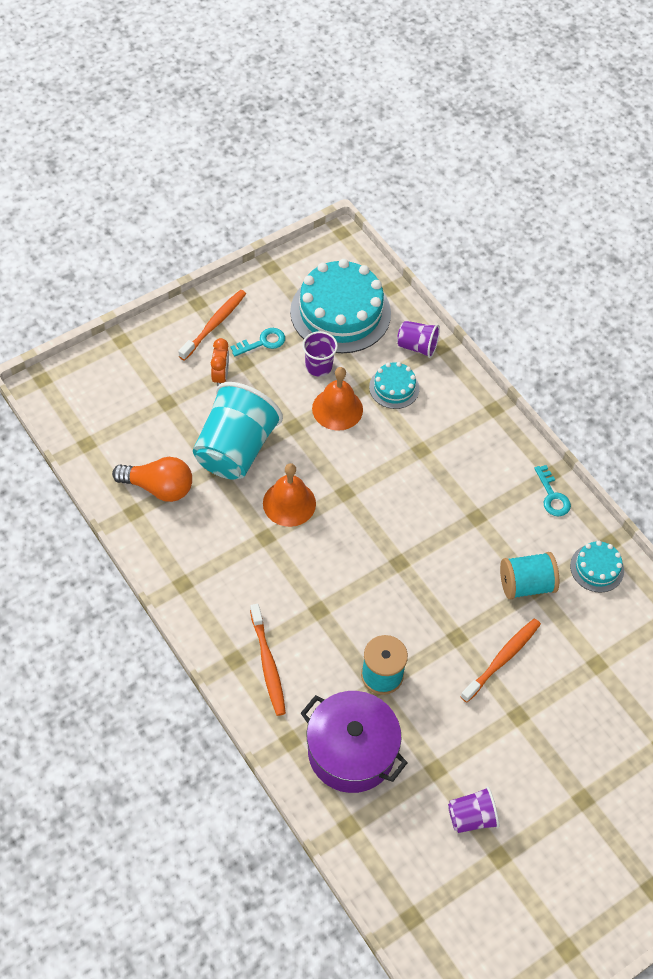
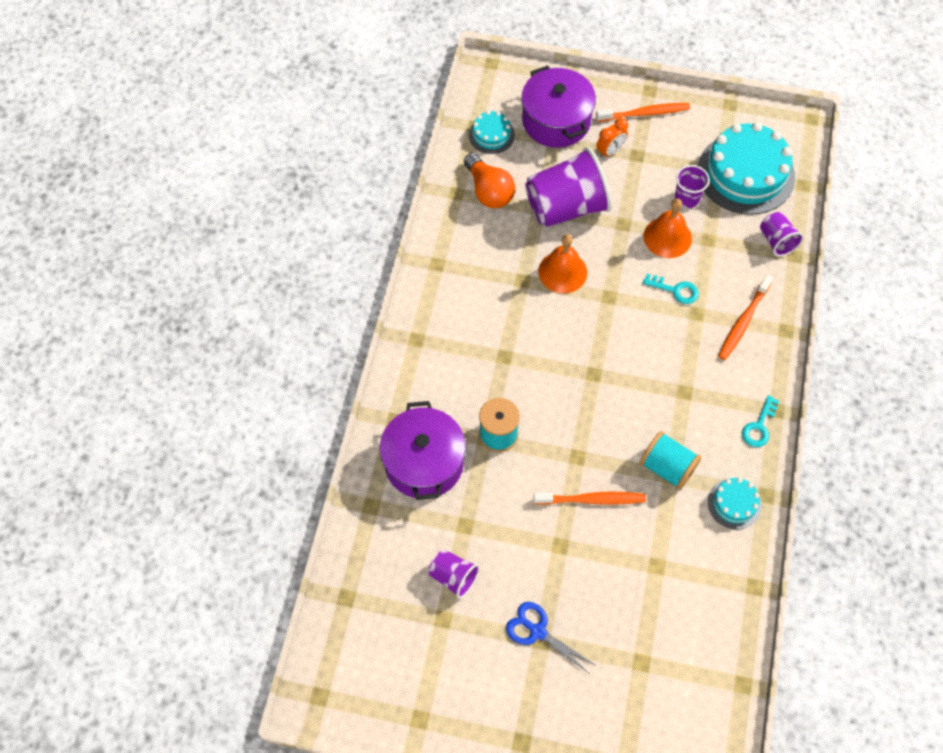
camera: 50 degrees right, 5 degrees up
(150, 385) = (556, 121): none -> purple pot
(235, 449) = (566, 207): turquoise cup -> purple cup
(262, 342) = (665, 151): turquoise key -> turquoise key (675, 290)
(268, 664) = (433, 360): orange toothbrush -> orange toothbrush (743, 321)
(394, 388) = (726, 256): turquoise cake -> turquoise cake (491, 135)
(573, 795) = (537, 631): none -> blue scissors

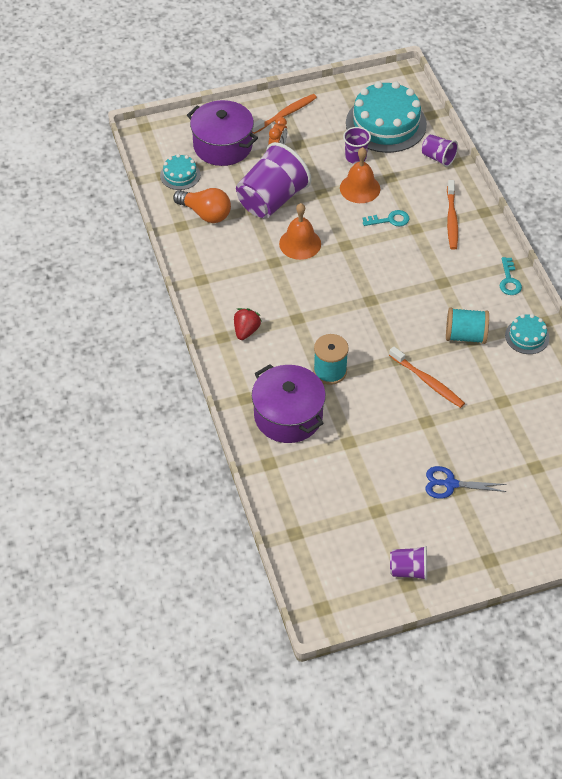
camera: 30 degrees left, 10 degrees down
(444, 345) = (246, 331): none -> red strawberry
(453, 577) = (364, 479): purple cup -> purple cup (408, 570)
(591, 500) = (427, 381): orange toothbrush -> orange toothbrush turned 75 degrees clockwise

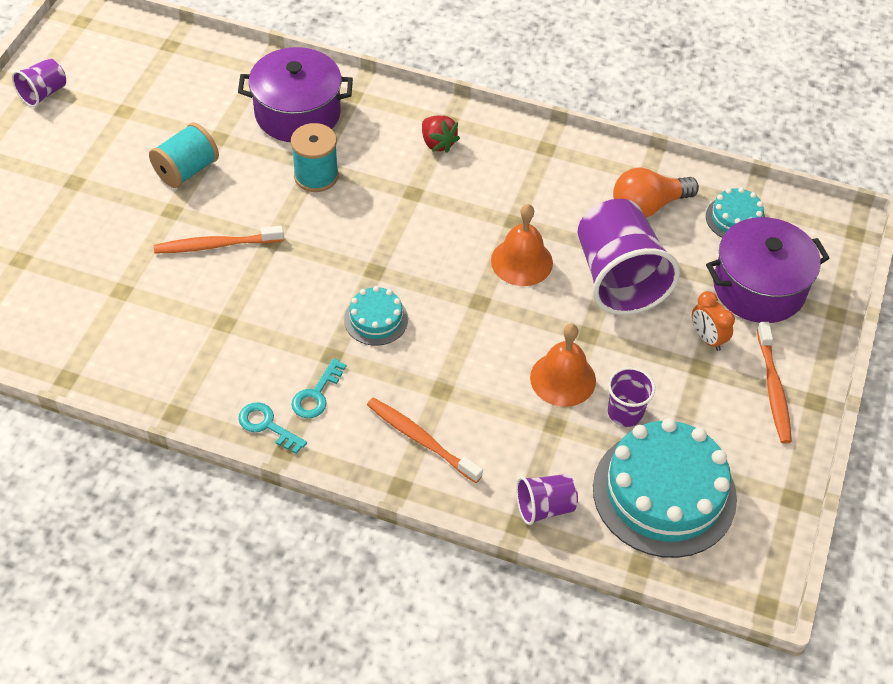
camera: 125 degrees right, 0 degrees up
(390, 220) = (480, 373): turquoise key -> turquoise key (316, 394)
(450, 484) = (85, 180): blue scissors -> none
(465, 335) = (236, 321): turquoise spool -> turquoise spool (186, 170)
(527, 336) = (173, 378): turquoise cake -> turquoise cake (376, 319)

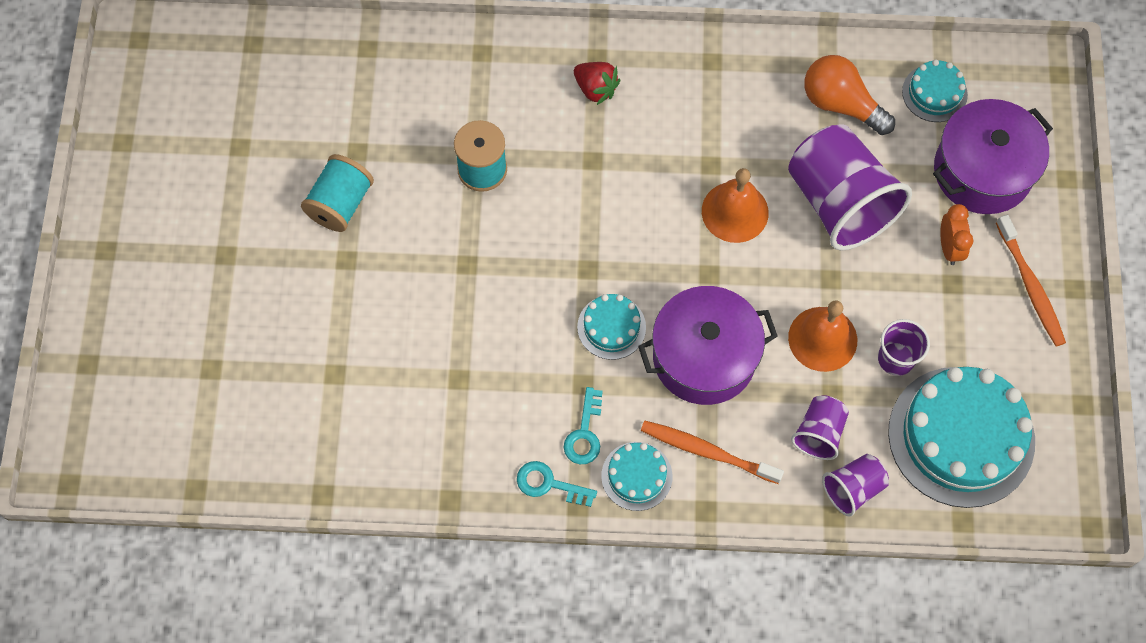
camera: 15 degrees left, 15 degrees up
(43, 93) = (140, 150): purple cup -> purple cup (819, 433)
(216, 245) = (411, 288): orange toothbrush -> none
(297, 113) = (431, 94): purple pot -> purple pot (704, 357)
(348, 441) = (636, 476): none -> turquoise cake
(648, 206) = (841, 104): orange light bulb -> orange light bulb turned 75 degrees clockwise
(707, 338) = (949, 247): orange clock -> orange clock turned 135 degrees counterclockwise

